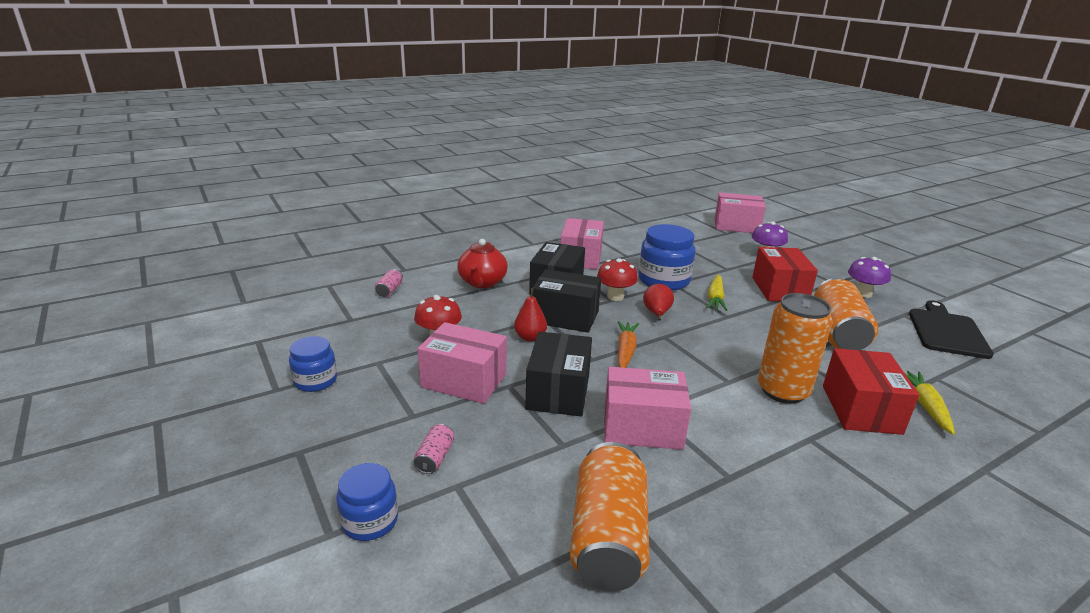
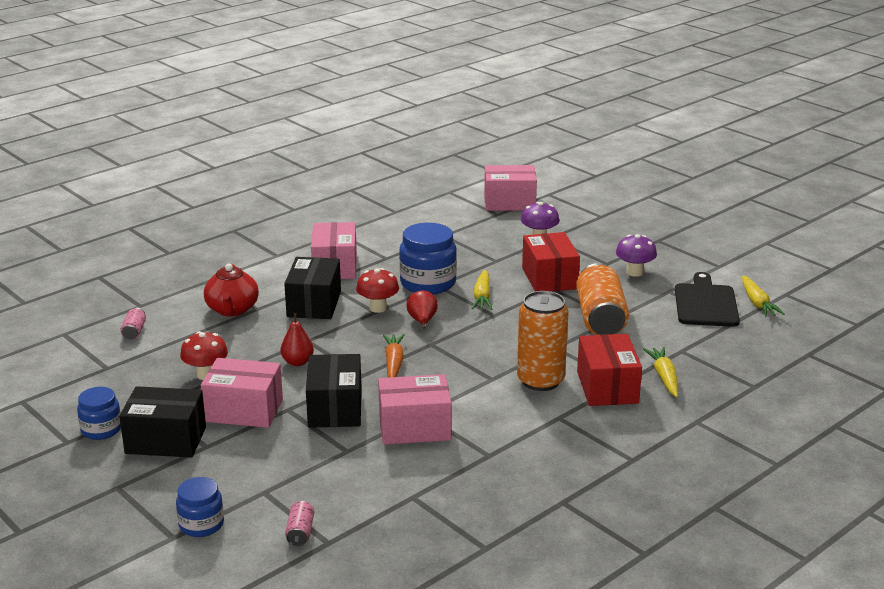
camera: 10 degrees left, 0 degrees up
(435, 458) = (238, 475): pink can -> pink can (300, 532)
(565, 317) = (329, 336): black box -> black box (166, 440)
(607, 537) = (393, 508): orange can -> none
(1003, 337) = (757, 303): none -> yellow carrot

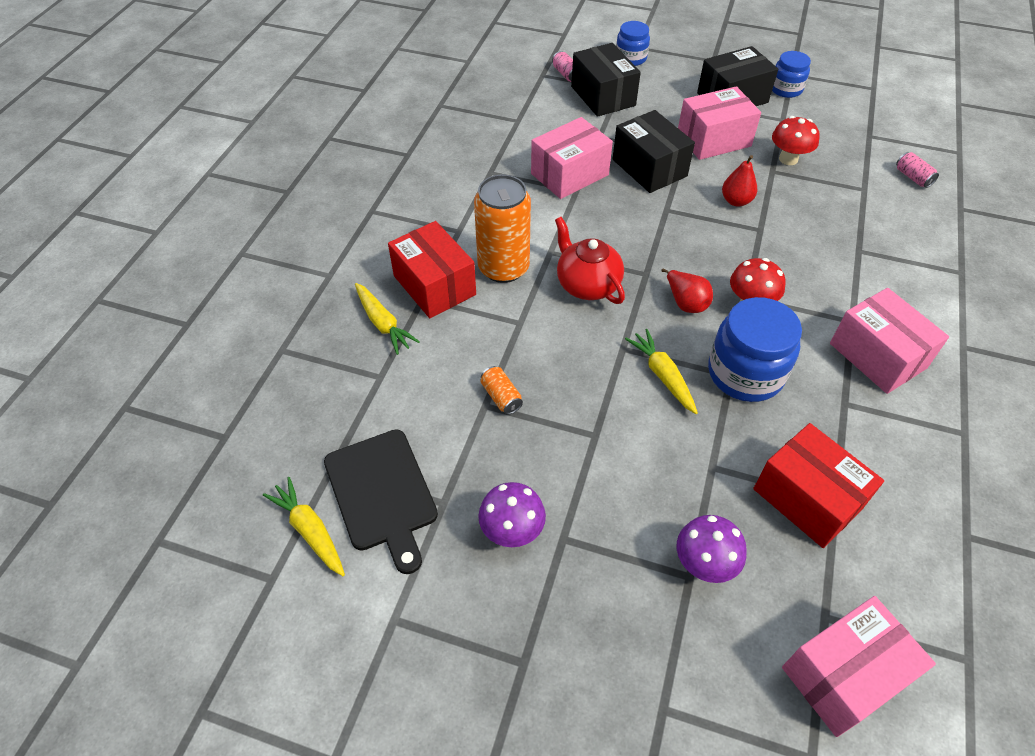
camera: 150 degrees right, 25 degrees up
(232, 310) = (877, 238): red teapot -> red teapot (587, 284)
(314, 304) = (817, 281): black box -> black box (603, 96)
(394, 363) = (654, 234): orange carrot -> none
(549, 278) = (614, 457): red box -> red box (807, 498)
(600, 318) = (501, 397): orange can -> orange can, size x0.43

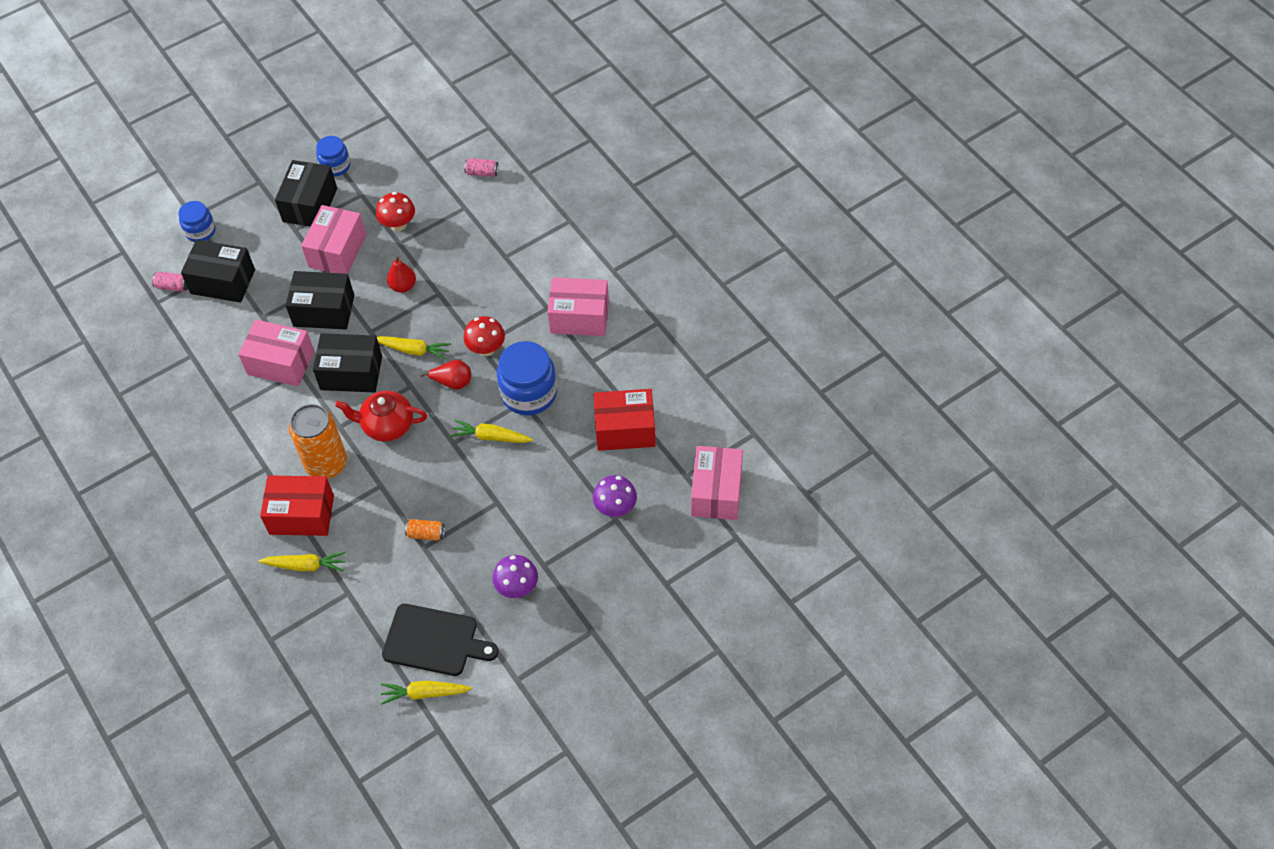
camera: 50 degrees left, 5 degrees up
(569, 174) = (281, 363): pink box -> pink box turned 75 degrees counterclockwise
(611, 224) = (351, 373): none -> black box
(684, 251) = (413, 350): none -> yellow carrot

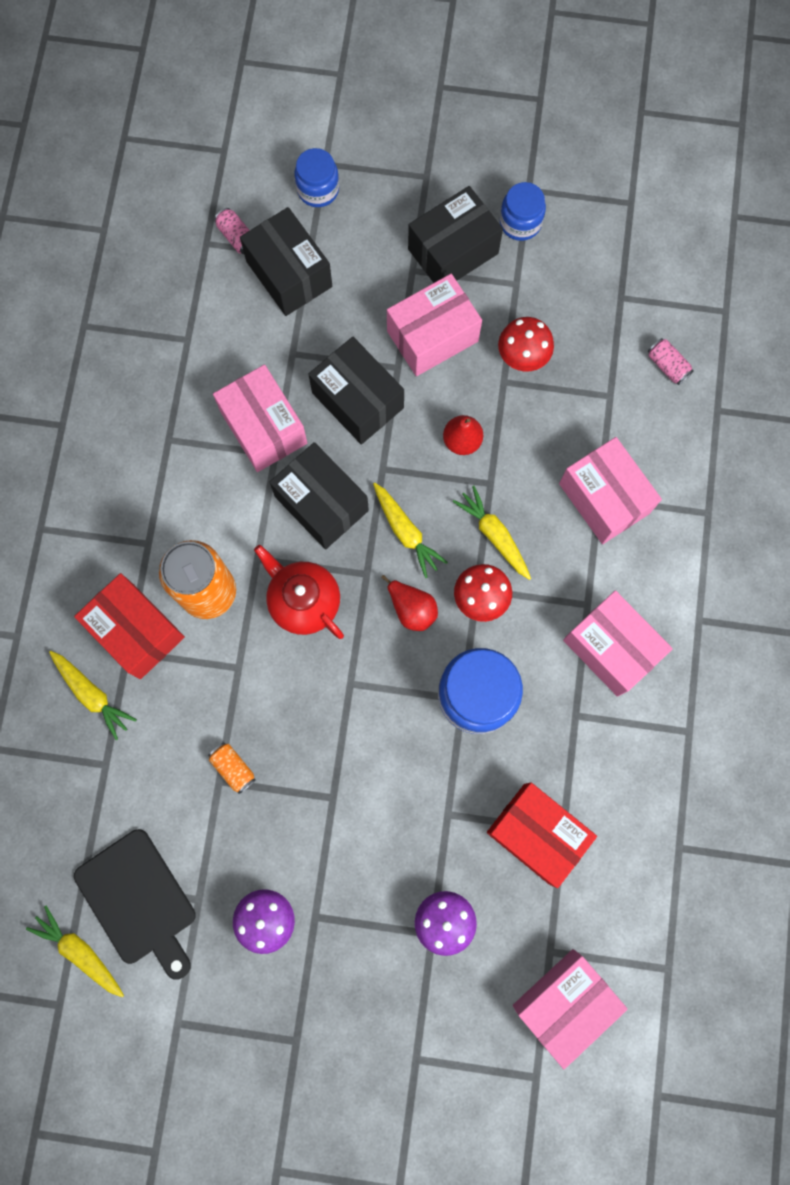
camera: 40 degrees right, 20 degrees up
(491, 437) = (393, 712): yellow carrot -> yellow carrot (494, 535)
(508, 254) = (604, 498): none -> pink box

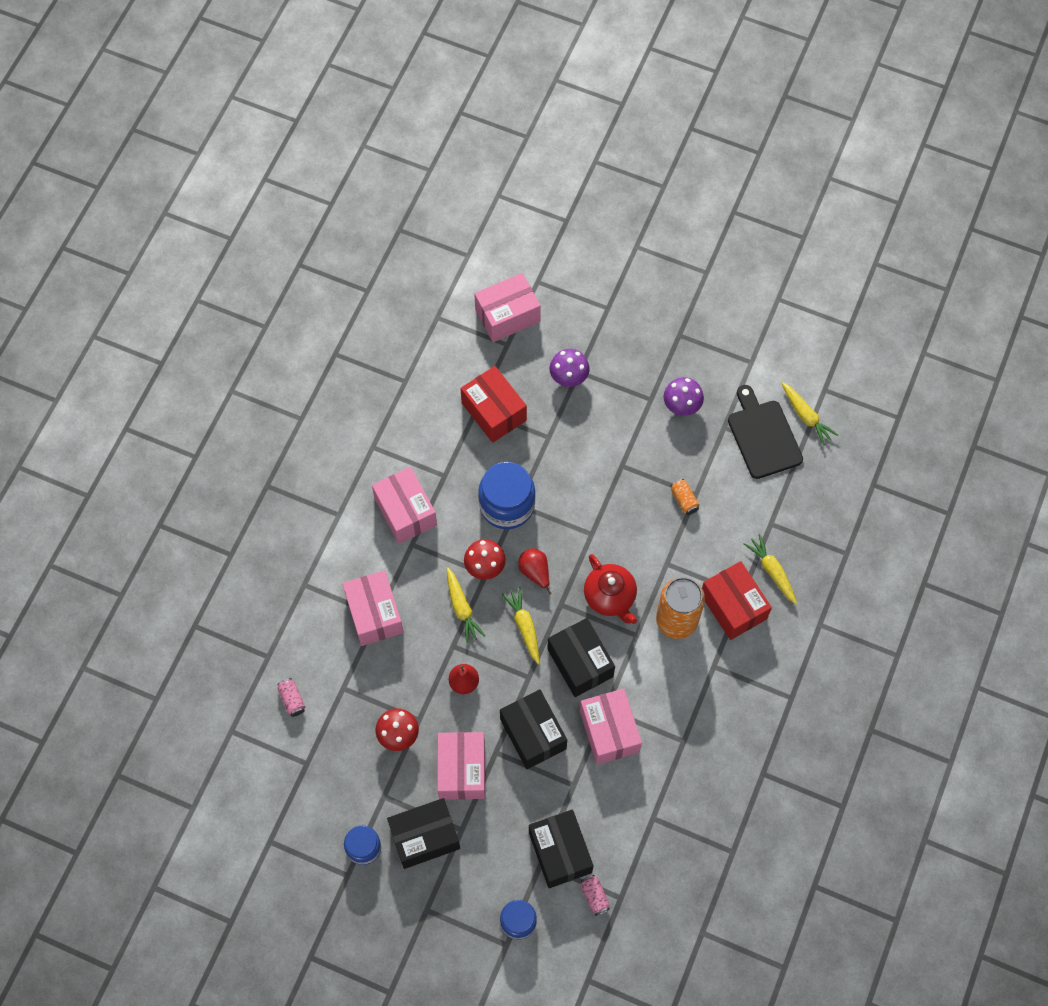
camera: 165 degrees left, 10 degrees down
(432, 336) = (462, 770): pink box -> pink box turned 75 degrees counterclockwise

